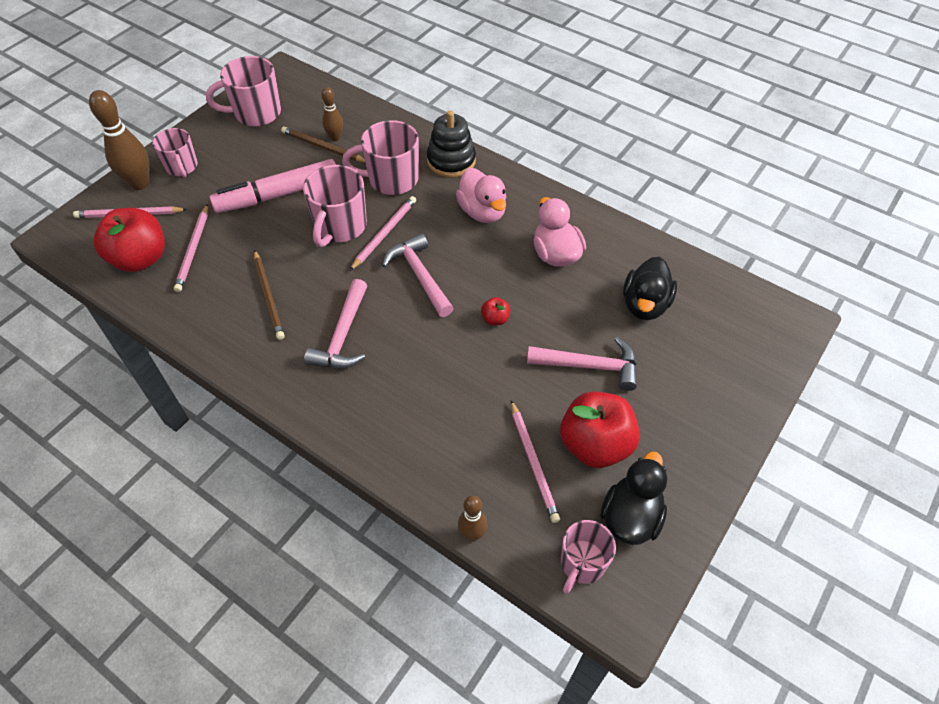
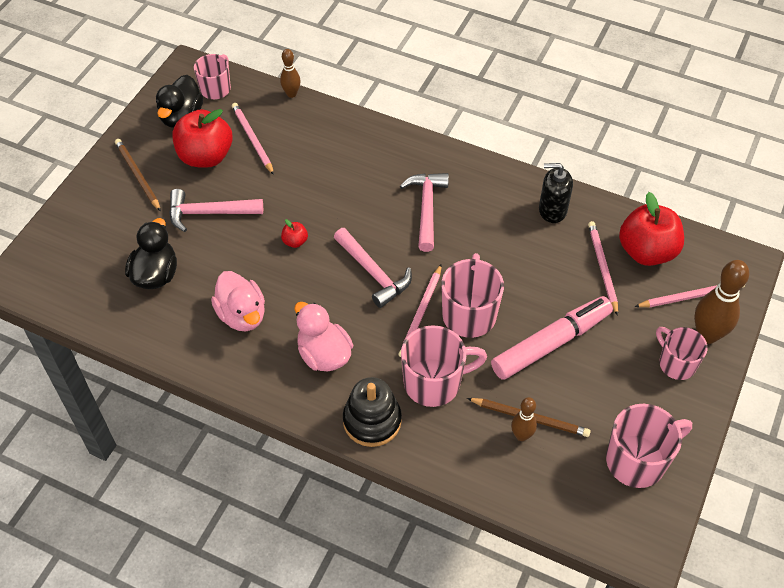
camera: 170 degrees right, 0 degrees up
(208, 314) = (552, 210): none -> black soap dispenser
(268, 296) = (507, 233): brown pencil -> brown pencil (138, 176)

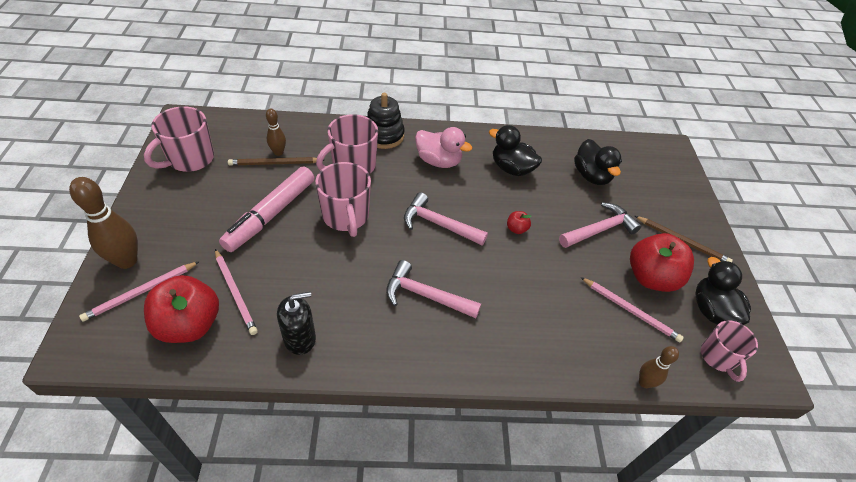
camera: 150 degrees right, 5 degrees down
(242, 315) = (511, 168): pink duck -> black duck
(421, 312) = (385, 207): pink pencil -> none
(426, 209) = (426, 295): pink hammer -> pink hammer turned 135 degrees clockwise
(676, 363) = (158, 229): pink mug -> none

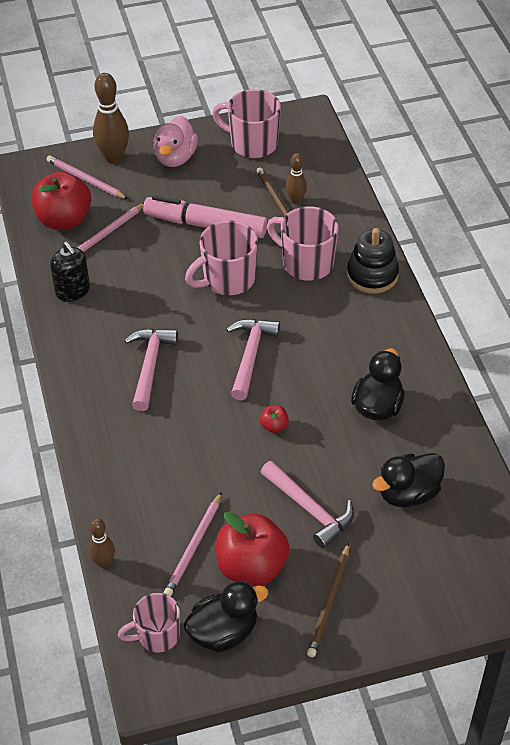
camera: 80 degrees right, 0 degrees up
(438, 161) = (353, 334): pink duck -> pink duck (175, 158)

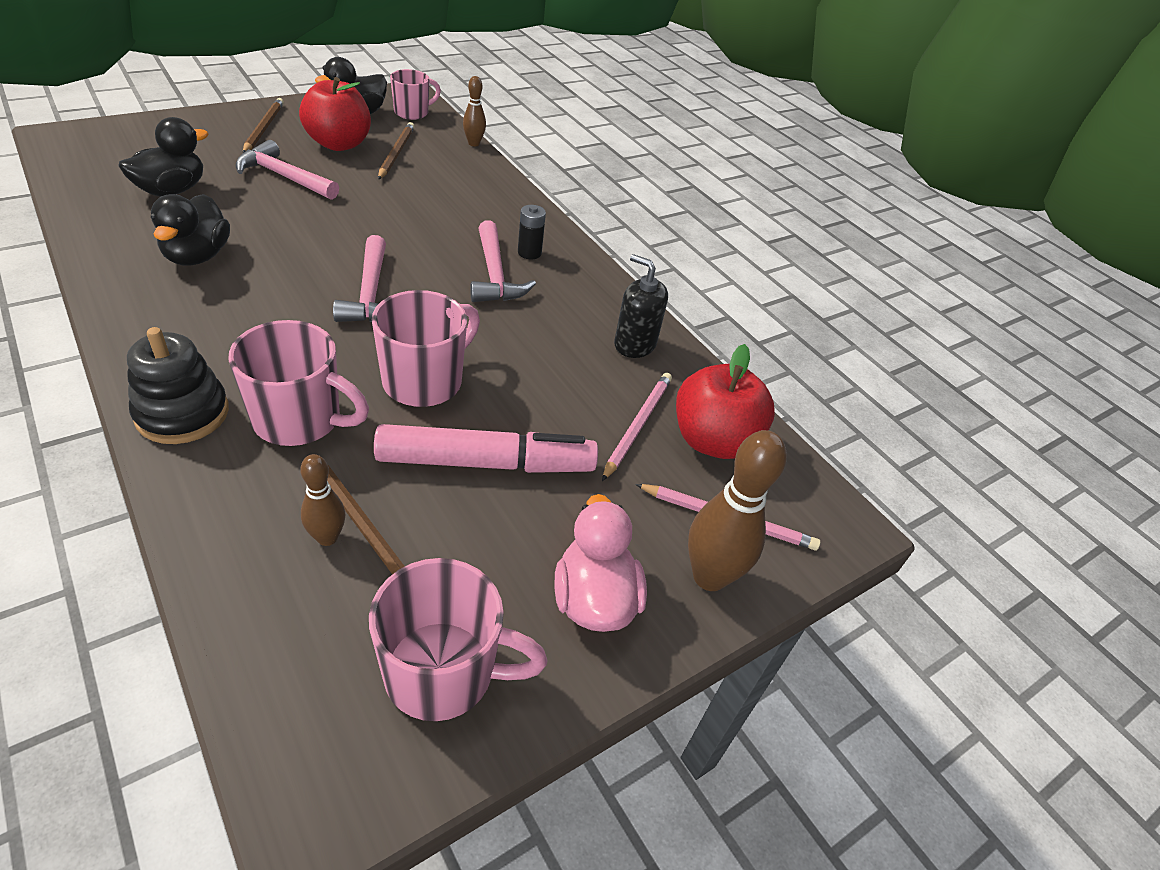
camera: 155 degrees right, 5 degrees down
(111, 388) = (529, 253): none -> black battery
(194, 546) = (396, 153): pink pencil -> brown pencil
(274, 426) = (330, 232): red apple -> none

